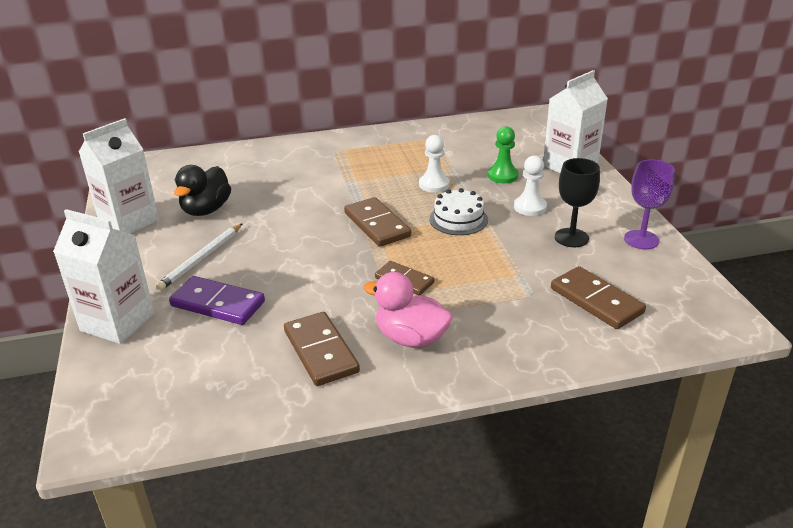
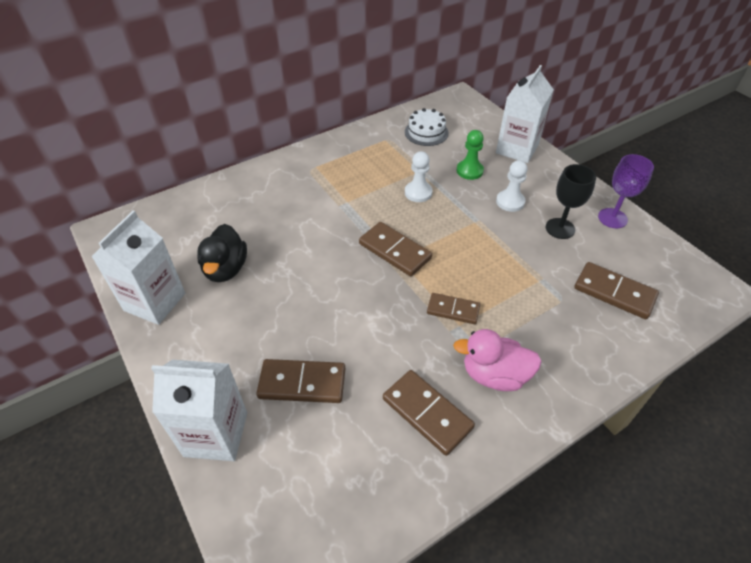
camera: 20 degrees left, 15 degrees up
(201, 259) = (255, 331): white pencil -> none
(218, 304) = (302, 383): purple domino -> brown domino
(458, 219) = (460, 228): white cake -> white cake (426, 132)

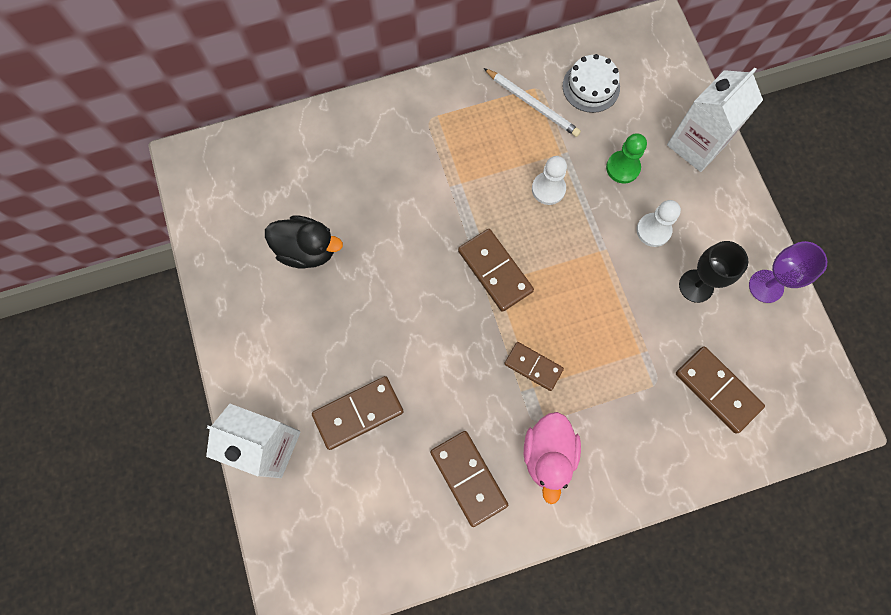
camera: 15 degrees right, 25 degrees up
(155, 302) = (229, 276): white carton -> none
(226, 269) = (307, 250): black duck -> black duck turned 90 degrees counterclockwise
(302, 383) = (358, 413): brown domino -> brown domino turned 45 degrees counterclockwise
(387, 148) = (532, 104): none -> white pencil
(494, 375) = (548, 455): pink duck -> pink duck turned 105 degrees counterclockwise

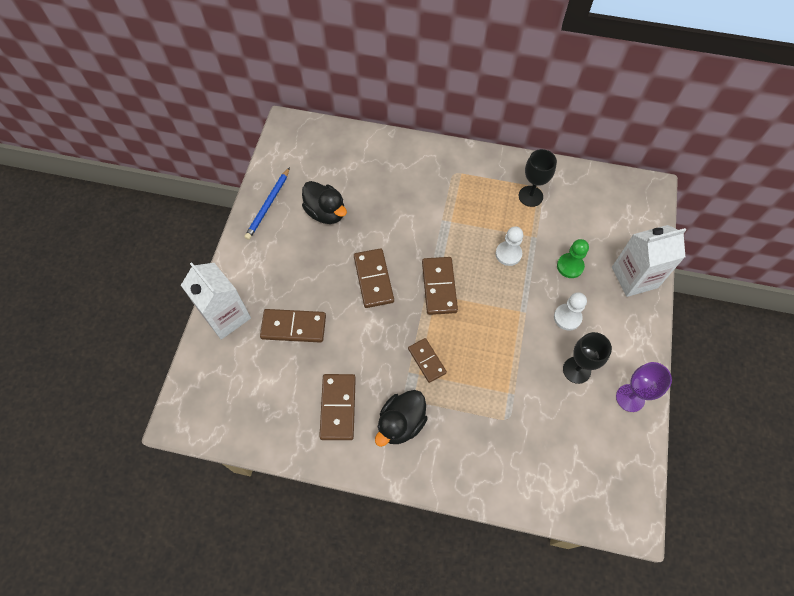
camera: 30 degrees right, 10 degrees down
(230, 278) = (268, 205): none -> blue pencil
(532, 104) = (530, 196): white pencil -> black goblet
(548, 455) = (401, 423): pink duck -> black duck
(591, 87) = (579, 204): white cake -> none
(717, 390) = (549, 448): brown domino -> brown domino (373, 279)

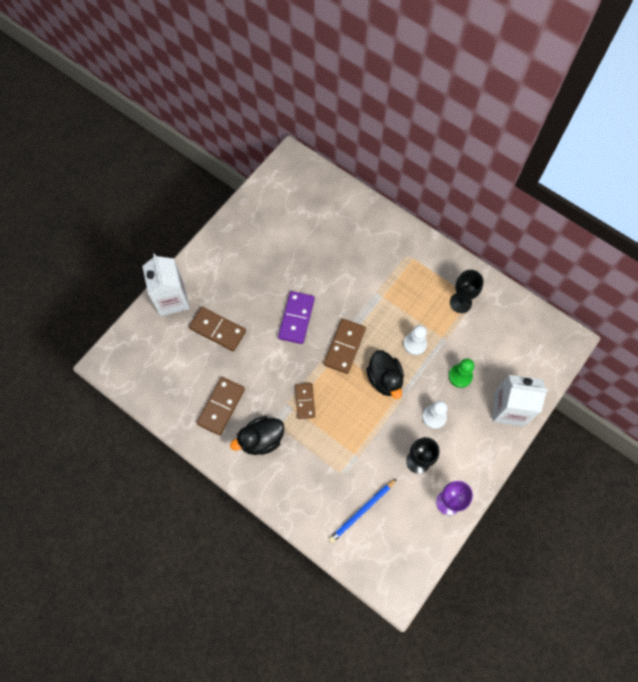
camera: 25 degrees right, 5 degrees up
(268, 205) = (244, 222): blue pencil -> blue pencil (362, 511)
(326, 212) = (286, 247): black duck -> black duck (384, 379)
(373, 279) = (296, 318): brown domino -> purple domino

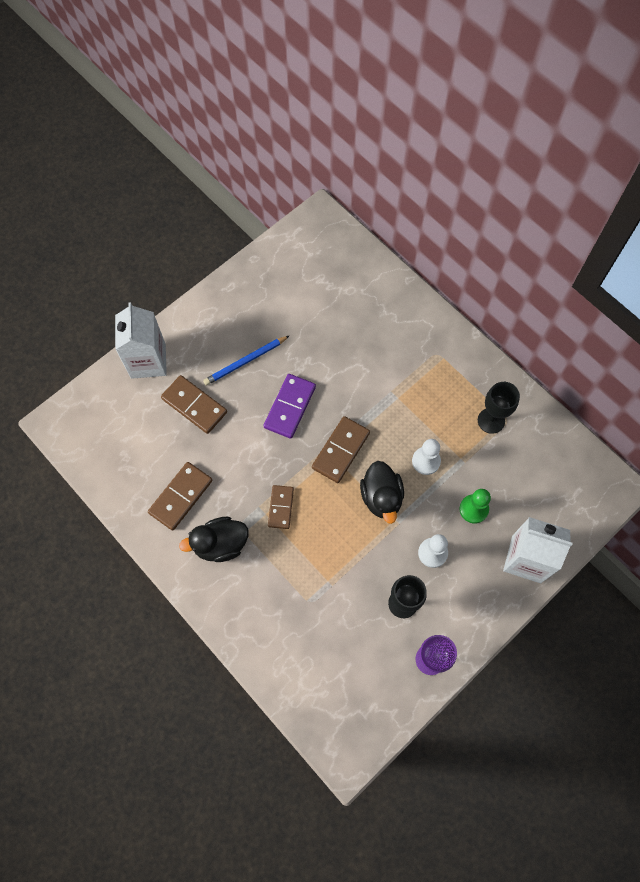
camera: 10 degrees right, 0 degrees up
(362, 511) = (324, 651): blue pencil -> blue pencil (245, 362)

